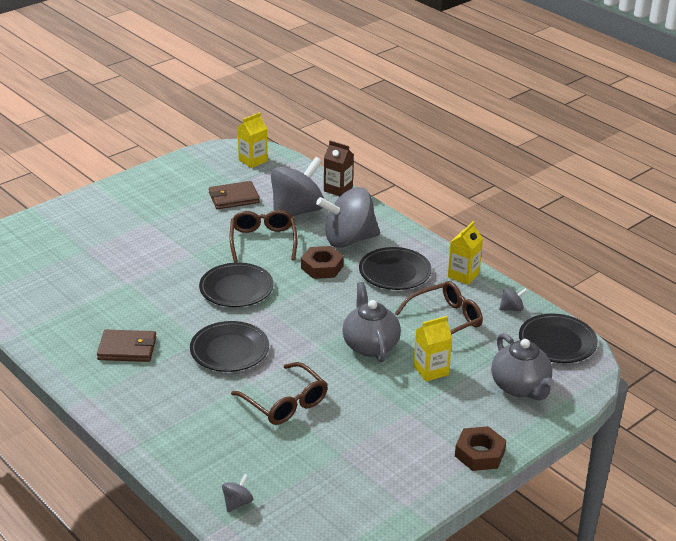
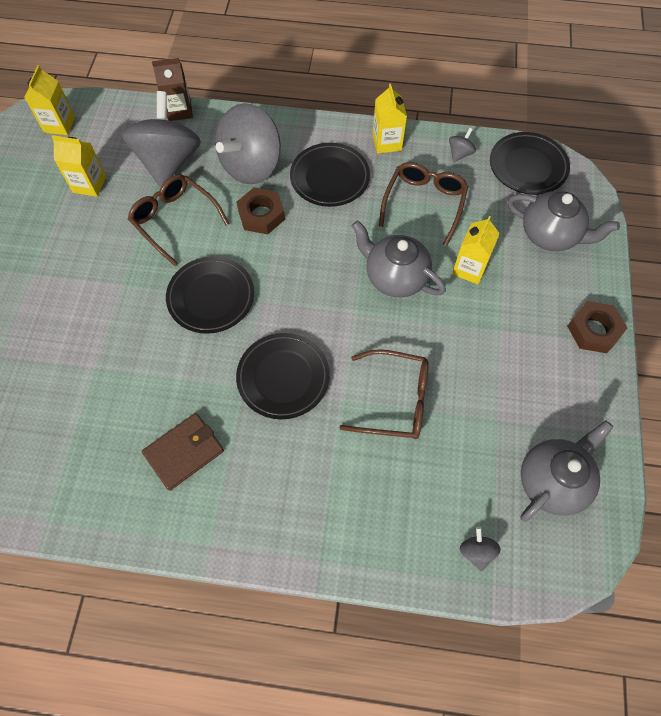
camera: 40 degrees left, 30 degrees up
(233, 198) = (89, 184): brown wallet -> yellow carton
(336, 505) = (552, 481): none -> grey teapot

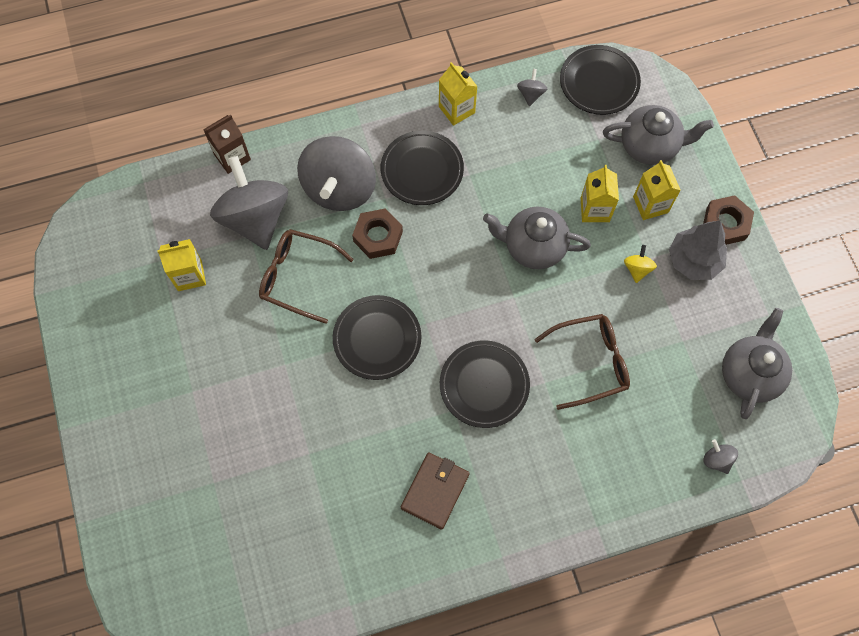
camera: 25 degrees left, 5 degrees up
(59, 124) = (117, 223): yellow carton -> yellow carton (650, 204)
(424, 203) = (523, 161): brown glasses -> none
(484, 336) = (637, 269): none -> yellow spinning top
(545, 350) = (693, 260): none -> grey tree

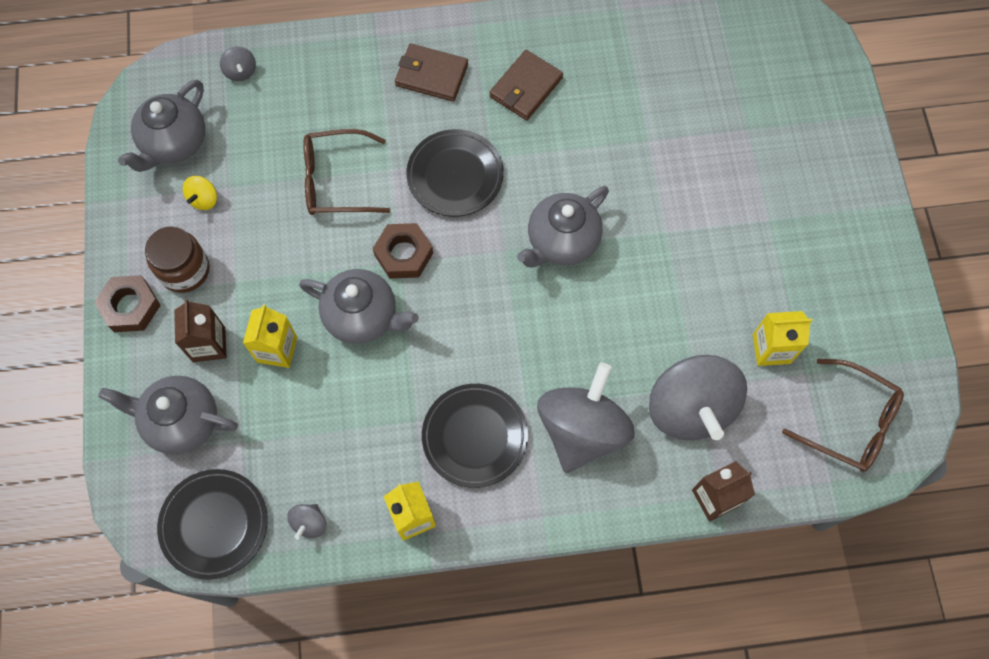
camera: 170 degrees left, 0 degrees up
(298, 277) = (644, 326): brown glasses -> brown glasses (850, 422)
(377, 339) = (561, 241): black plate -> grey teapot
(378, 236) = (543, 359): brown nut -> brown nut (403, 254)
(530, 489) = (431, 75): none -> brown wallet
(637, 269) = (252, 271): yellow spinning top -> yellow spinning top (204, 199)
(650, 204) = (209, 344): yellow carton -> brown carton
(693, 260) = (184, 270): grey tree -> brown jar

